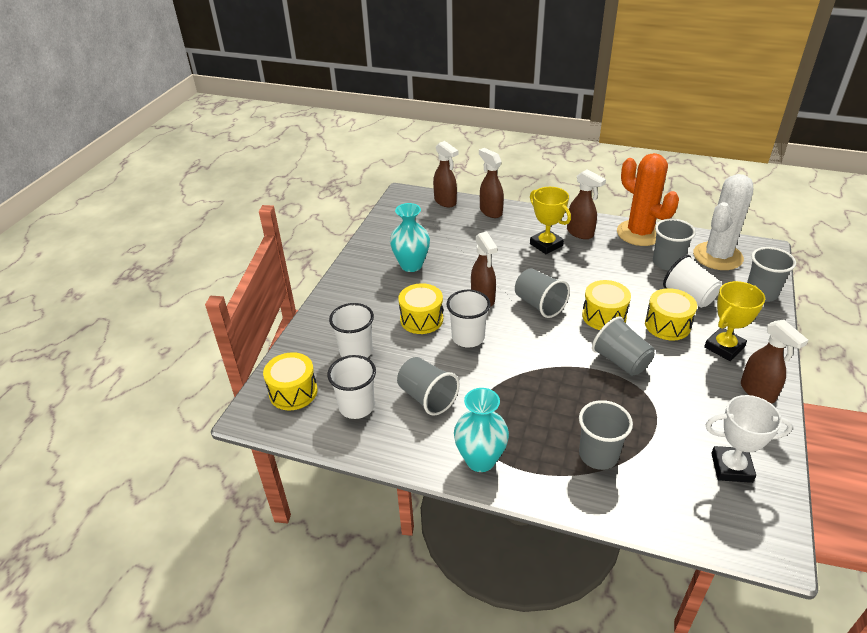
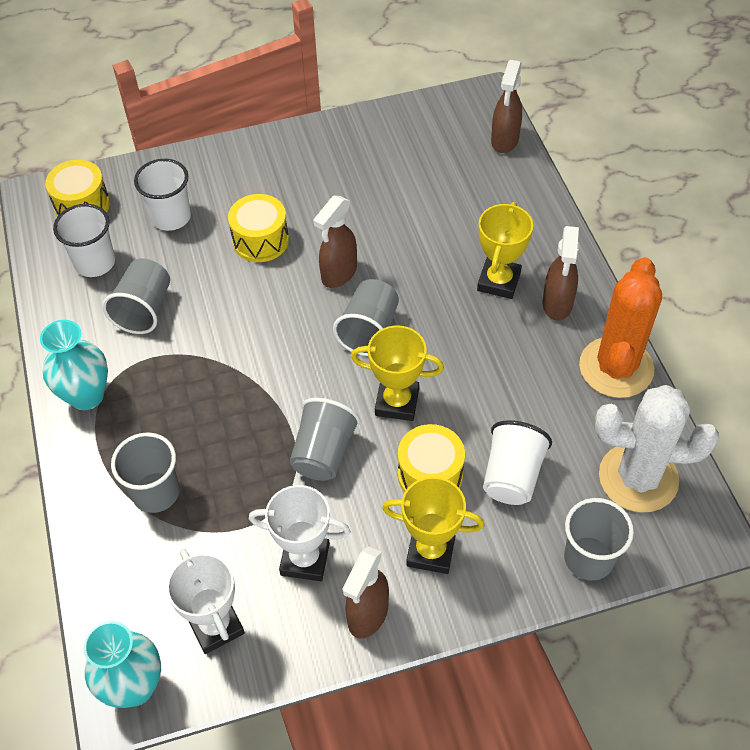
camera: 55 degrees right, 15 degrees up
(411, 265) = (348, 180): turquoise vase -> turquoise vase (134, 686)
(468, 337) = (260, 295): white cup -> none
(490, 211) = (523, 193): brown spray bottle -> none
(604, 316) = (397, 402): yellow drum -> yellow trophy
(667, 263) = (570, 425): grey cup -> none
(700, 402) = (305, 559): none -> white trophy

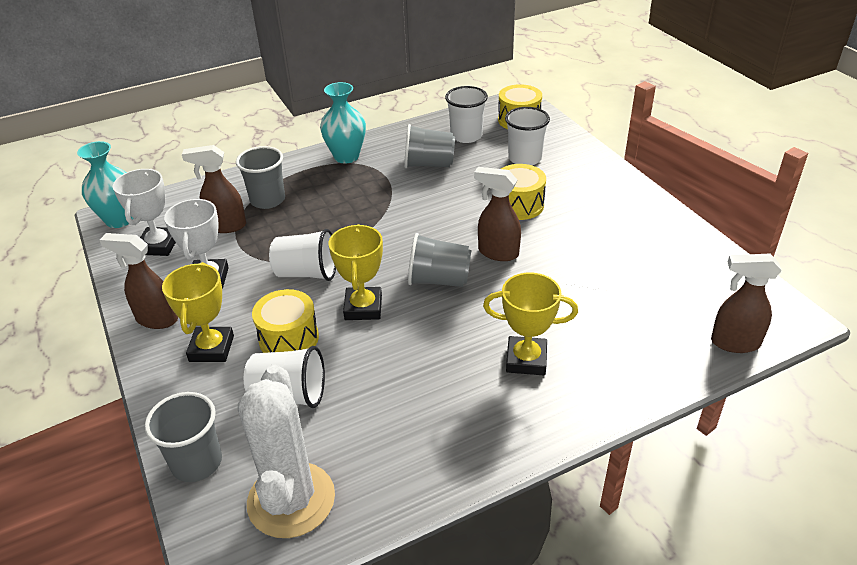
camera: 80 degrees right, 15 degrees down
(215, 626) = (158, 245): white trophy -> white trophy turned 45 degrees counterclockwise
(323, 453) = (307, 273): grey cup -> white cup
(557, 304) = (510, 410): brown spray bottle -> brown spray bottle (226, 226)
(616, 368) = (435, 470): orange cactus -> none

